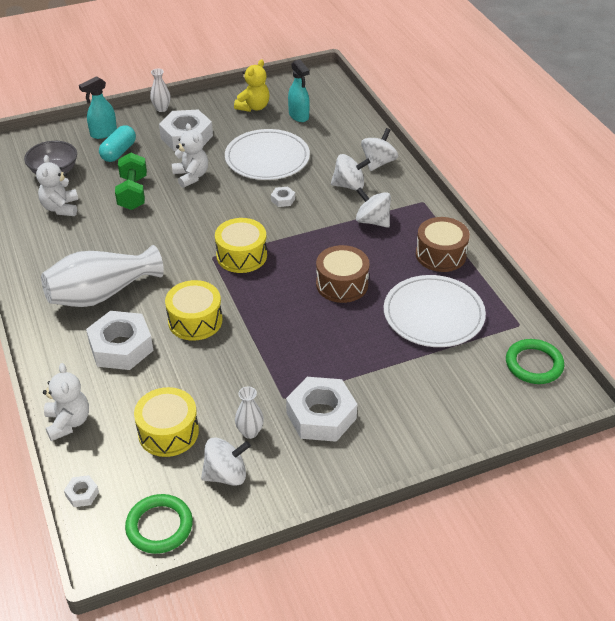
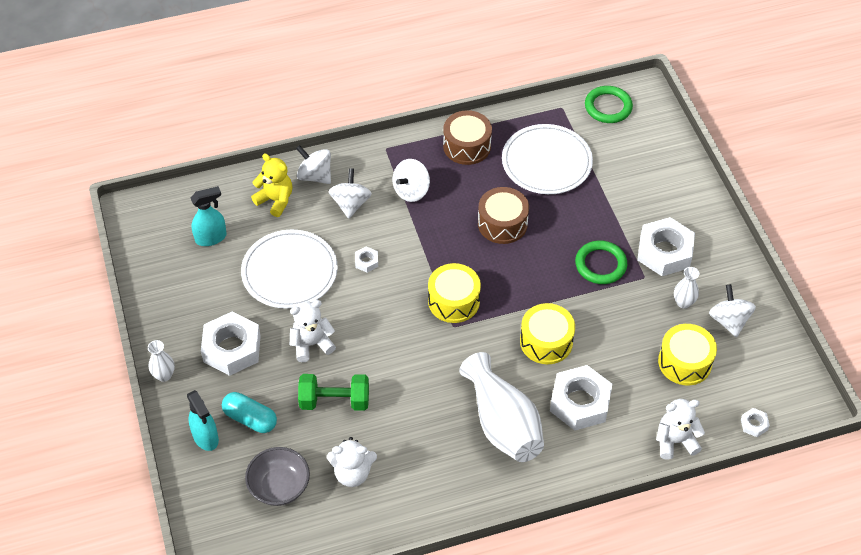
camera: 85 degrees left, 10 degrees up
(159, 526) = (782, 367): green ring -> green ring (600, 265)
(253, 107) = (183, 280): yellow teddy bear -> yellow teddy bear (275, 200)

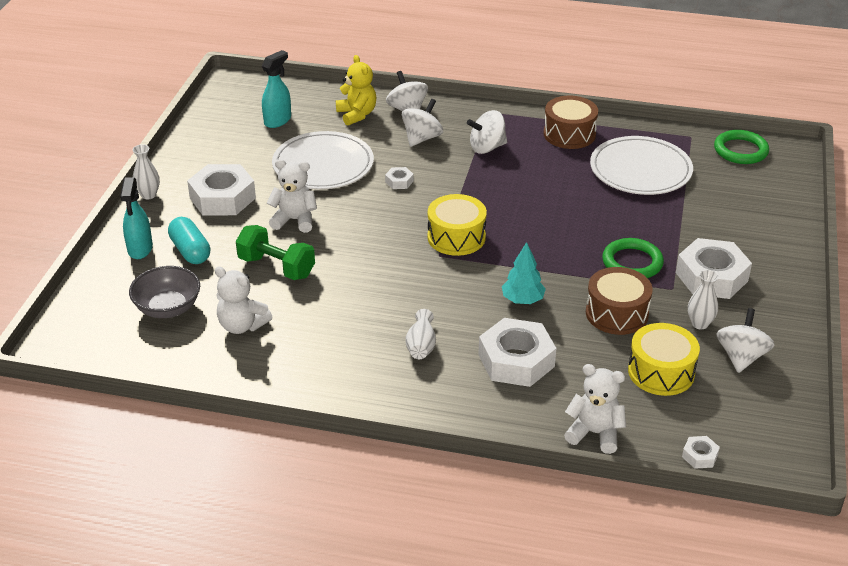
camera: 30 degrees right, 15 degrees down
(211, 238) = (278, 120): turquoise spray bottle -> turquoise spray bottle turned 60 degrees counterclockwise
(502, 223) = (556, 199): brown drum -> brown drum (616, 313)
(502, 423) = (421, 346): white vase -> white vase, size x0.46
(546, 341) = (522, 300): yellow drum -> turquoise tree

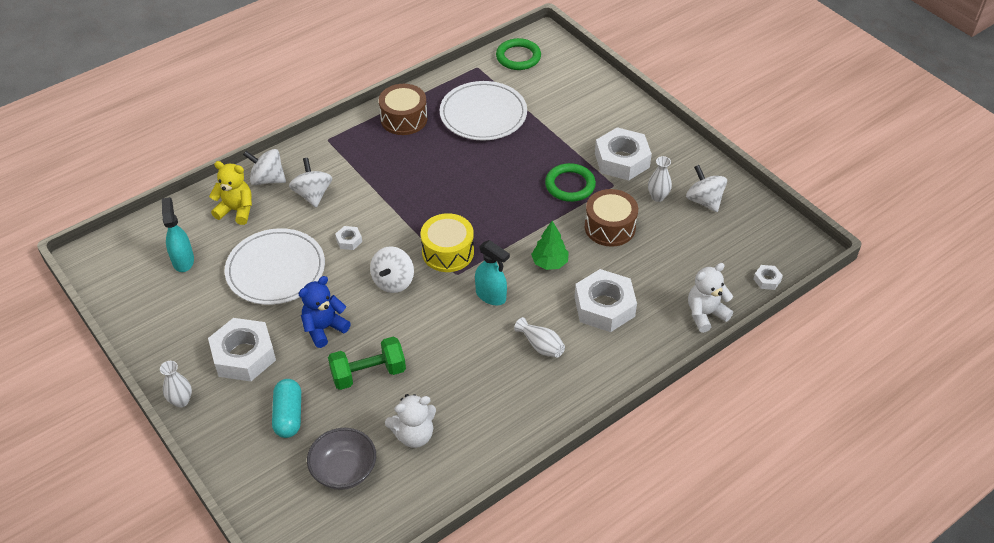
camera: 50 degrees left, 10 degrees up
(140, 249) = (248, 447): turquoise spray bottle -> turquoise spray bottle (491, 296)
(190, 251) = (288, 415): turquoise capsule -> turquoise capsule turned 75 degrees clockwise
(294, 220) = (324, 328): white teddy bear -> blue teddy bear
(487, 147) = (367, 169): white spinning top -> white spinning top (393, 281)
(522, 300) = (549, 263): turquoise tree -> green tree
(661, 372) = (682, 245): yellow drum -> none

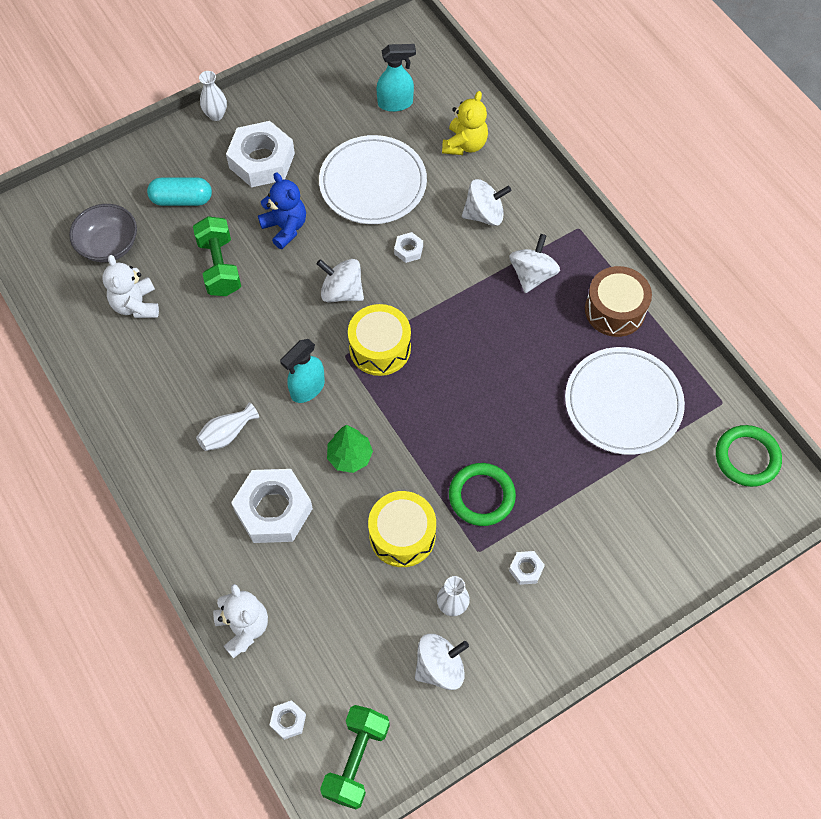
camera: 95 degrees right, 15 degrees up
(267, 179) = (512, 171): white spinning top -> white spinning top (532, 275)
(610, 227) = (402, 535): brown drum -> yellow drum
(621, 160) = (526, 569): white nut -> white nut, size x0.44
(782, 240) = (356, 760): none -> green dumbbell

